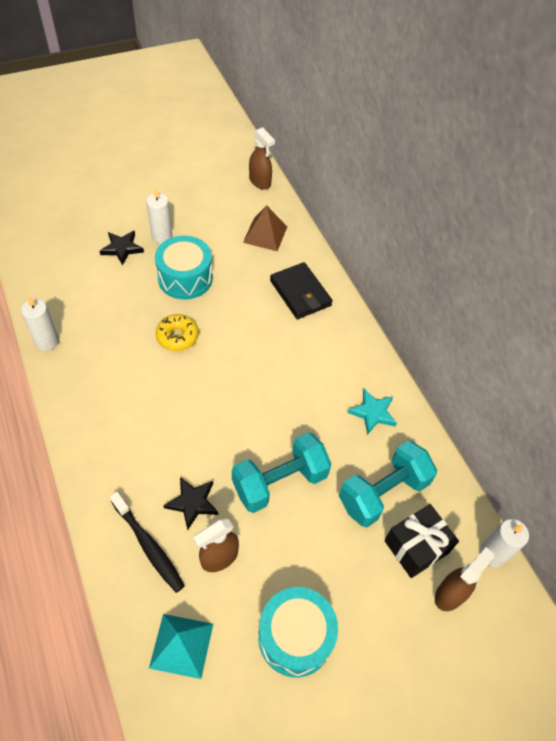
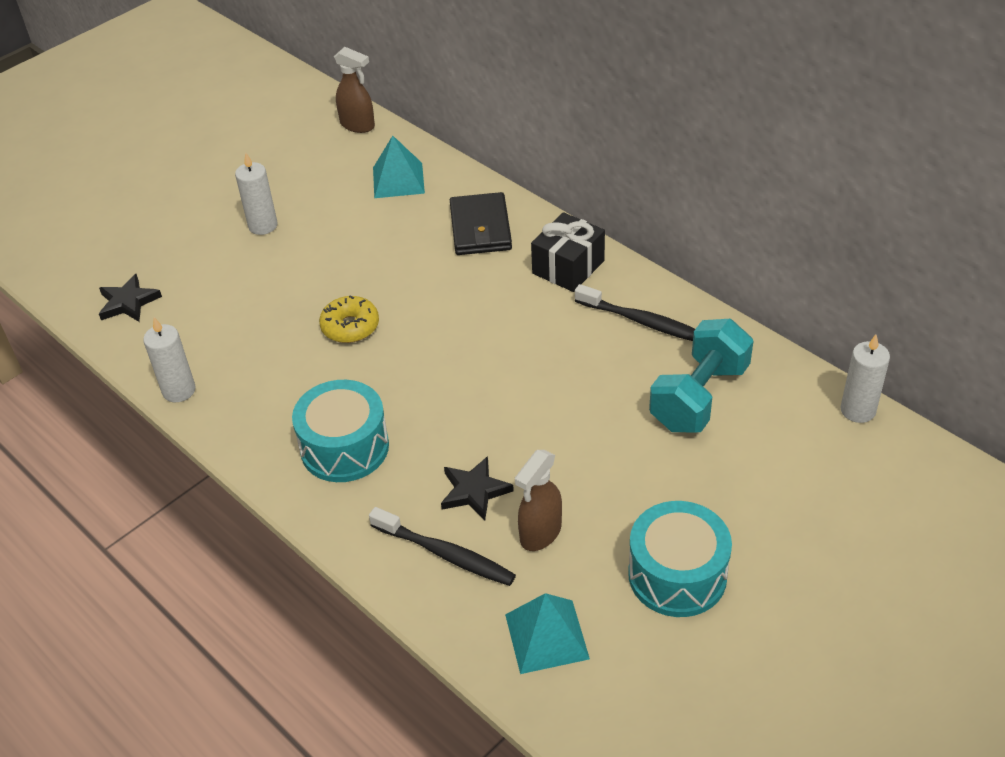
camera: 15 degrees left, 10 degrees down
(122, 248) = (217, 256): black star -> black star (128, 302)
(185, 278) = (322, 261): turquoise drum -> turquoise drum (344, 447)
(265, 234) = (398, 180): brown pyramid -> turquoise pyramid
(280, 482) = (569, 431): turquoise dumbbell -> none
(300, 293) = (480, 228): black wallet -> black wallet turned 45 degrees clockwise
(373, 412) = (641, 321): turquoise star -> black toothbrush
(416, 546) = (767, 435): black gift -> black gift (568, 267)
(450, 594) = (831, 466): brown spray bottle -> none

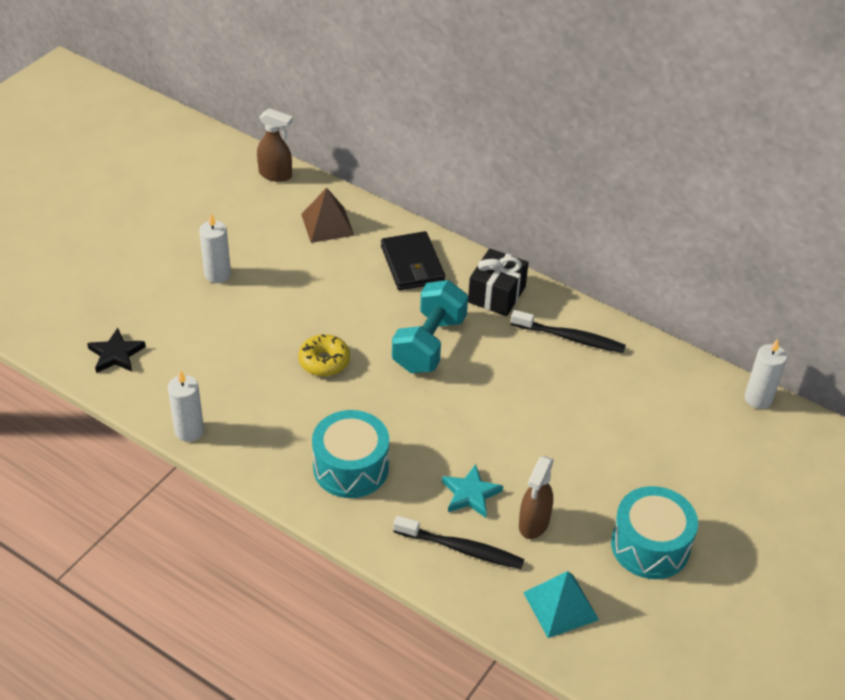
camera: 15 degrees left, 0 degrees up
(398, 180) = (327, 224): turquoise pyramid -> brown pyramid
(474, 491) = (470, 494): black star -> turquoise star
(699, 397) = (632, 398): turquoise dumbbell -> turquoise dumbbell (429, 344)

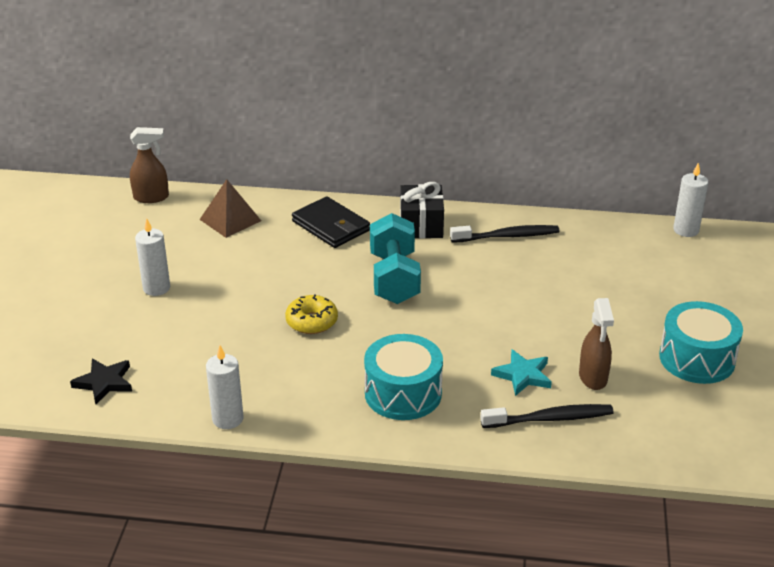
camera: 25 degrees left, 10 degrees down
(561, 606) = (667, 429): turquoise pyramid -> none

